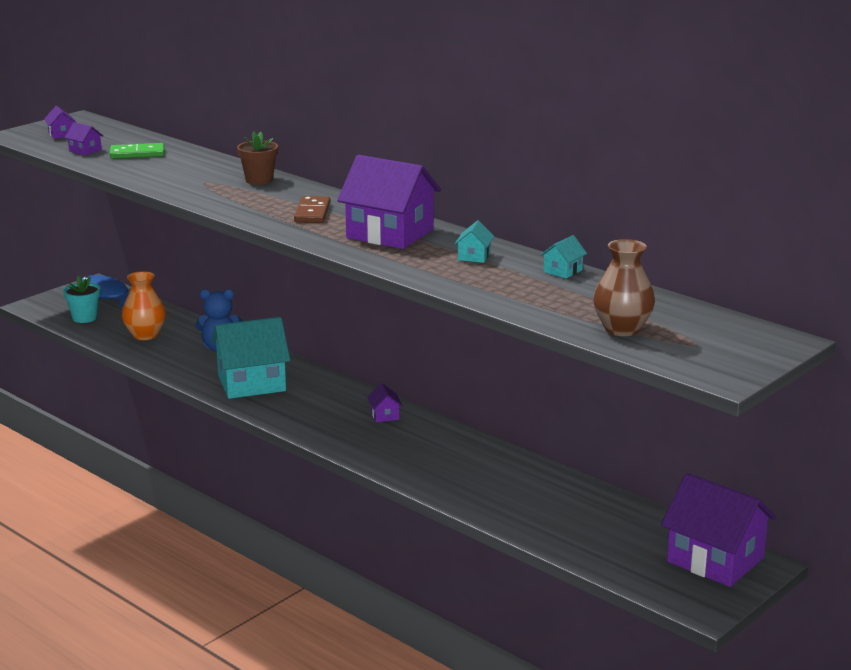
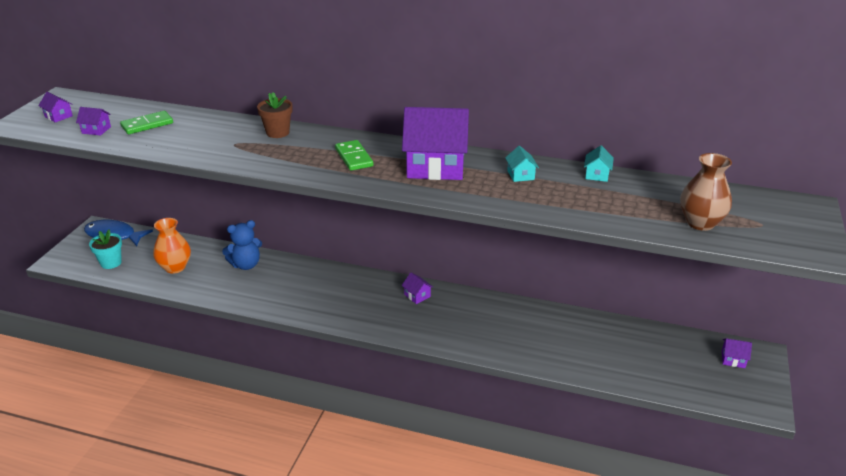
camera: 25 degrees left, 10 degrees up
(251, 383) = (295, 292): turquoise house -> none
(312, 212) = (354, 157): brown domino -> green domino
(715, 560) = (733, 359): purple house -> purple house, size x0.41

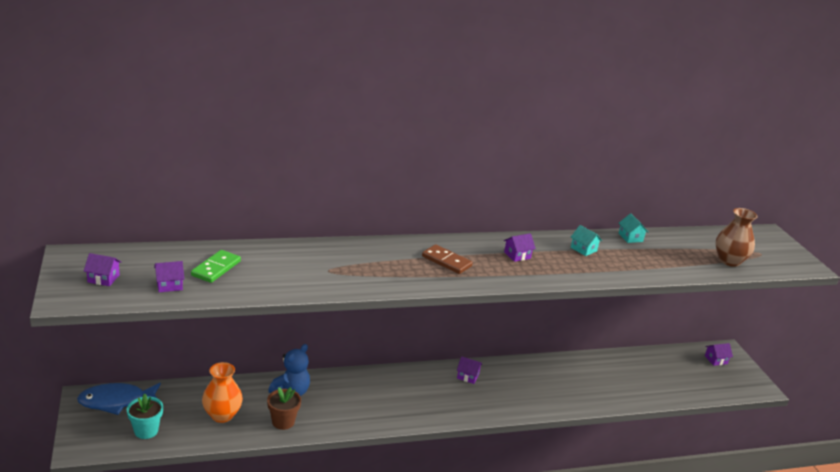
camera: 35 degrees left, 5 degrees down
(277, 132) = (352, 251): brown flower pot -> brown flower pot (283, 422)
(354, 157) = (446, 261): green domino -> brown domino
(436, 166) = (517, 255): purple house -> purple house, size x0.41

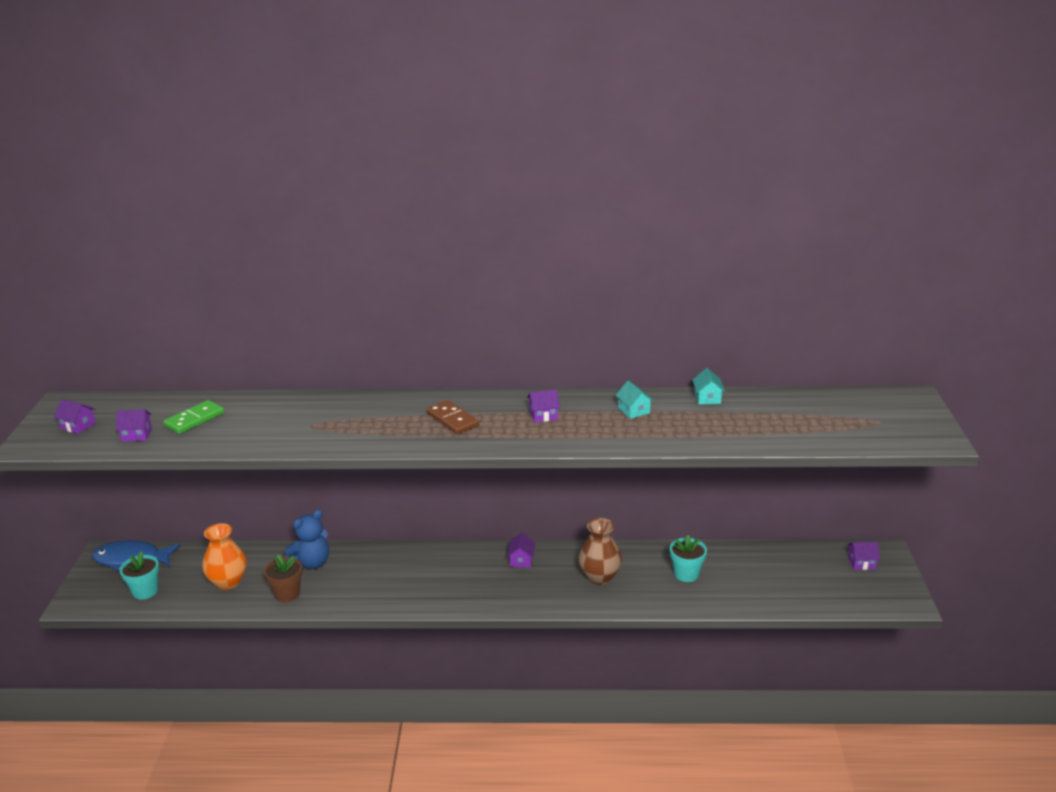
camera: 20 degrees right, 0 degrees up
(468, 376) = (521, 560): purple house -> purple house turned 60 degrees clockwise
(599, 378) = (686, 574): none -> turquoise flower pot
(729, 261) = (825, 430): brown vase -> brown vase (599, 577)

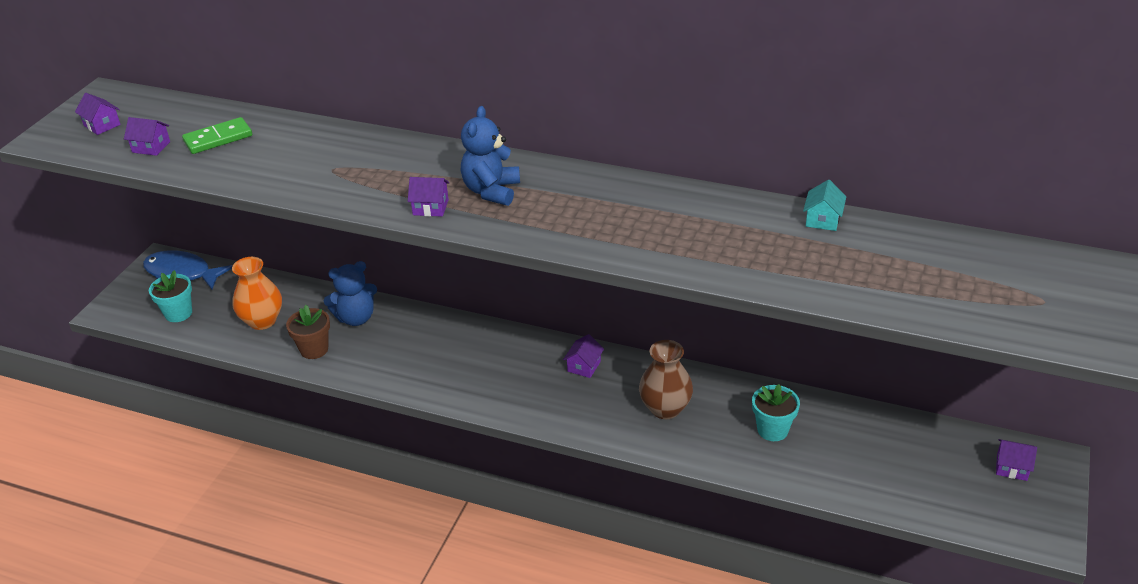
camera: 20 degrees right, 10 degrees up
(452, 419) = (491, 191): brown domino -> blue teddy bear
(543, 415) = (601, 205): purple house -> purple house (430, 207)
(634, 410) = (716, 220): turquoise house -> none

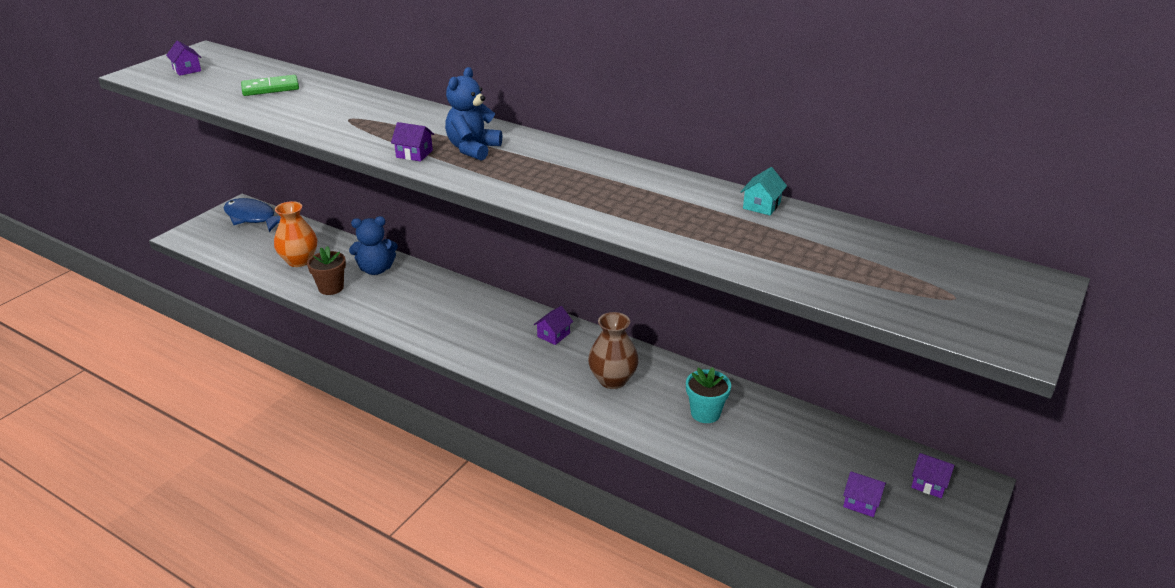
camera: 10 degrees right, 5 degrees down
(151, 147) = (215, 88): purple house -> purple house (861, 502)
(178, 313) = (236, 246): turquoise flower pot -> none

